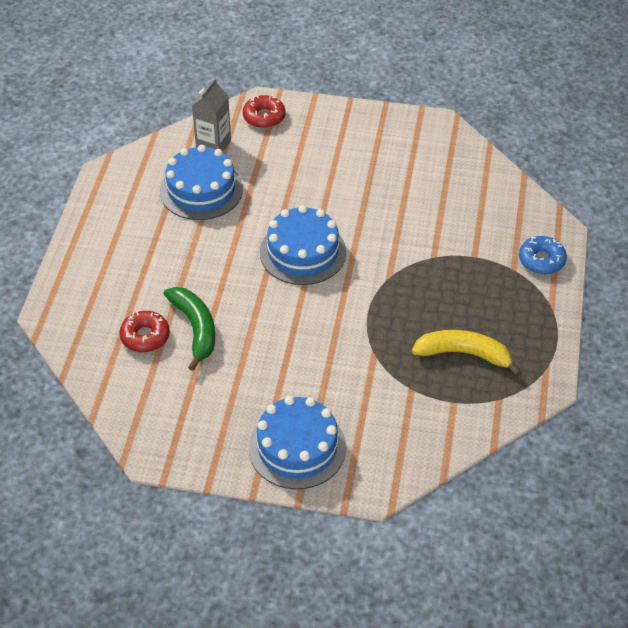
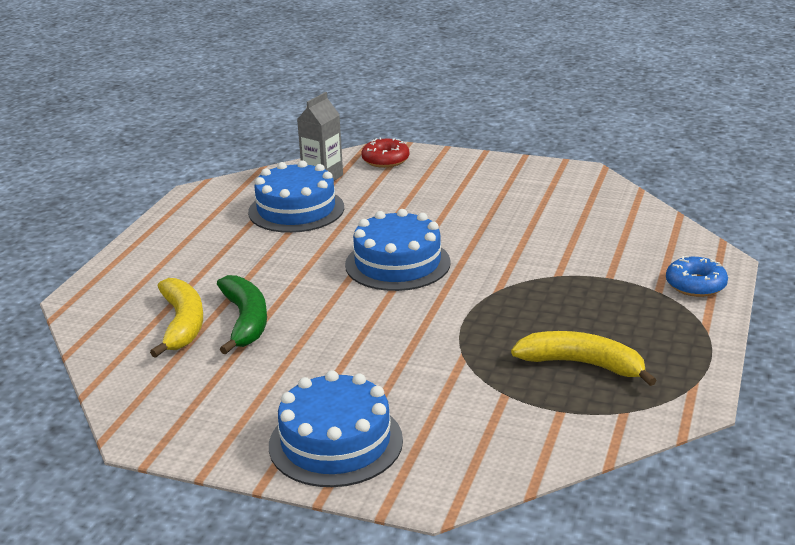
camera: 10 degrees right, 20 degrees down
(145, 336) = (182, 324): red donut -> yellow banana

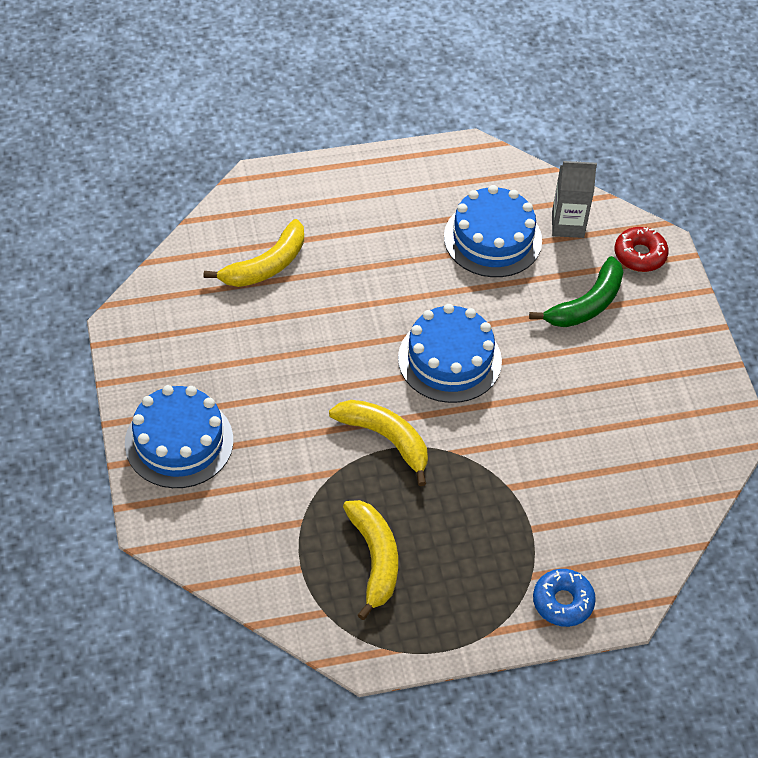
camera: 55 degrees right, 25 degrees up
(245, 321) = (295, 303): green banana -> green banana (586, 304)
(452, 319) = (386, 439): none -> yellow banana

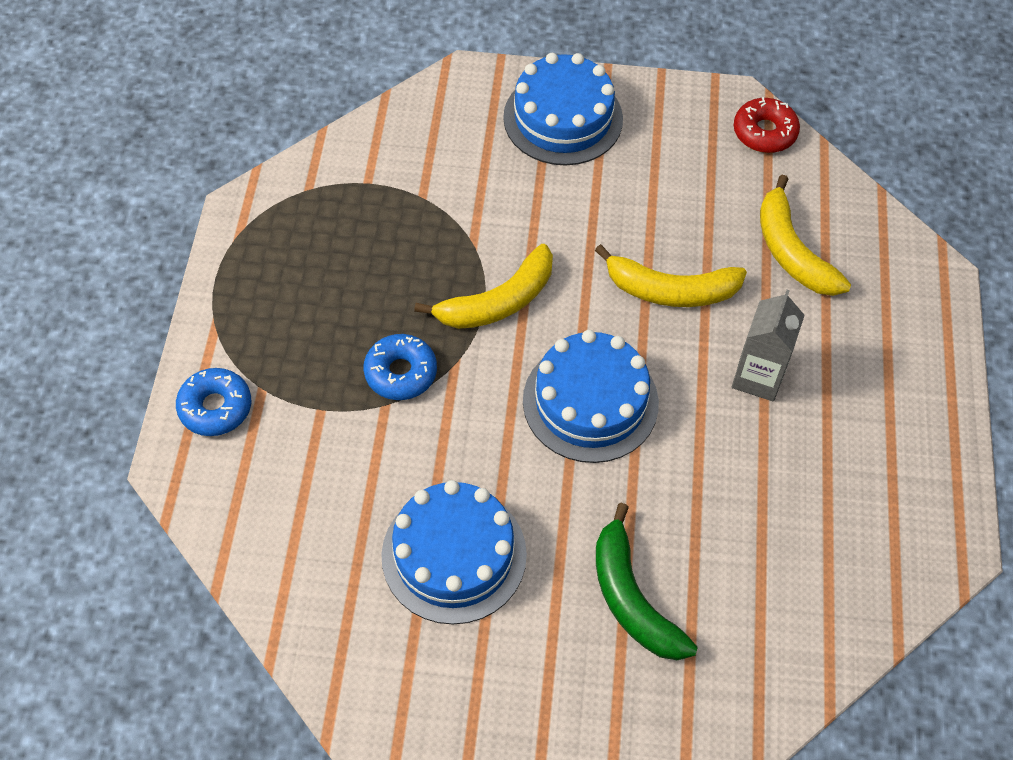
camera: 110 degrees right, 5 degrees up
(374, 560) = (348, 247): yellow banana -> yellow banana (670, 290)
(477, 485) = (401, 373): none -> blue donut
(492, 238) = (779, 518): blue cake -> blue cake (454, 555)
(567, 225) = (783, 628): grey carton -> grey carton (758, 377)
(640, 255) = (703, 709): red donut -> red donut (764, 132)

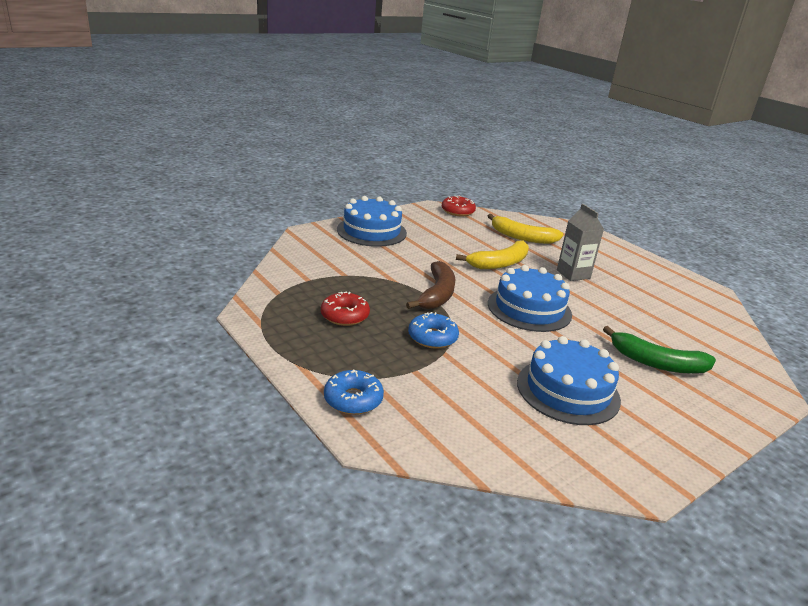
camera: 45 degrees left, 30 degrees down
(341, 274) = (344, 316): none -> red donut
(497, 302) = (437, 294): yellow banana -> brown banana

